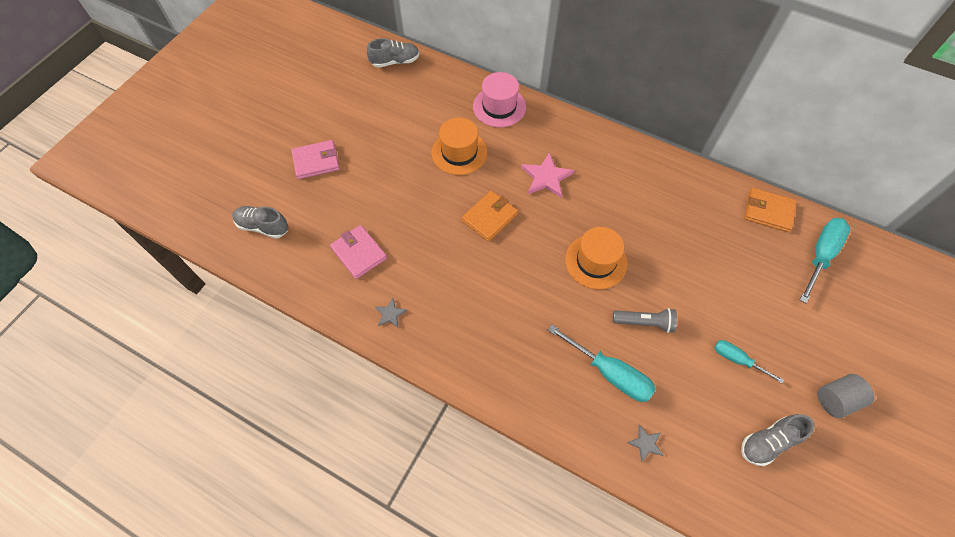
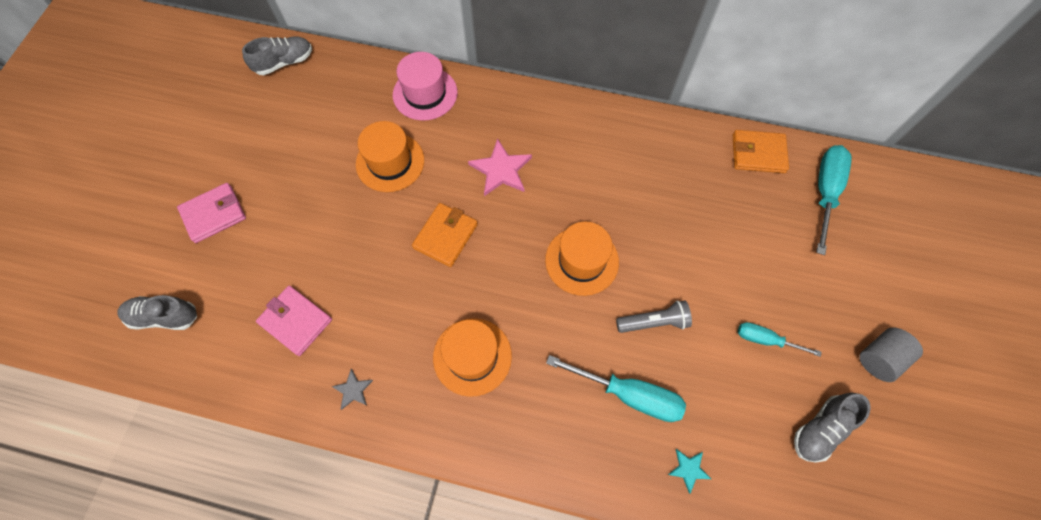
camera: 15 degrees left, 5 degrees up
(489, 312) = (472, 356): none -> orange hat
(645, 443) = (688, 469): grey star -> turquoise star

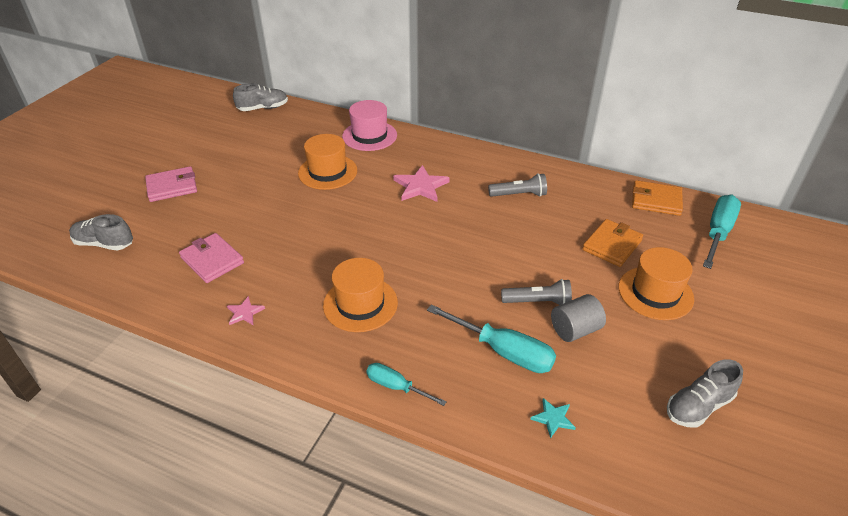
camera: 10 degrees right, 25 degrees down
(353, 390) = (244, 313): grey star -> pink star
(445, 236) = (360, 222): orange wallet -> orange wallet (612, 245)
(582, 261) = (478, 252): orange hat -> orange hat (655, 293)
(612, 166) = (519, 195): none -> grey flashlight
(765, 340) = (647, 329): turquoise screwdriver -> turquoise screwdriver (396, 387)
(879, 358) = (766, 358): grey cylinder -> grey cylinder (575, 330)

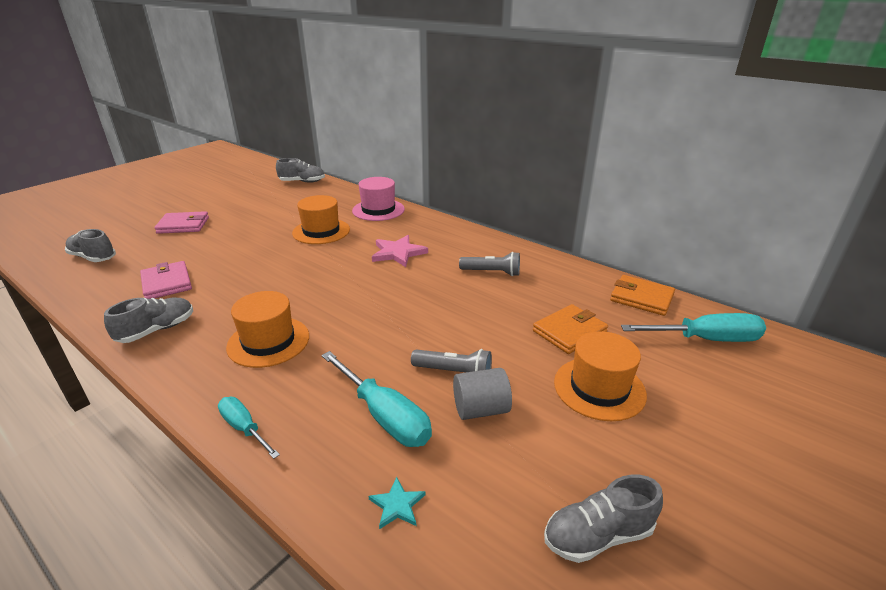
camera: 15 degrees right, 10 degrees down
(244, 313) = (157, 330): pink star -> grey shoe
(718, 233) = (705, 339): turquoise screwdriver -> turquoise screwdriver turned 45 degrees clockwise

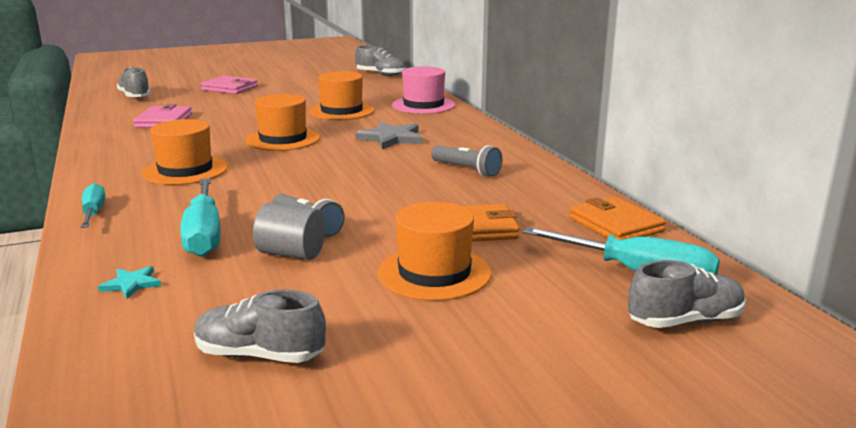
camera: 30 degrees right, 10 degrees down
(157, 330) = (117, 146): grey shoe -> grey shoe (685, 321)
(311, 277) = (283, 139): none -> orange hat
(398, 253) = (391, 138): pink star -> grey star

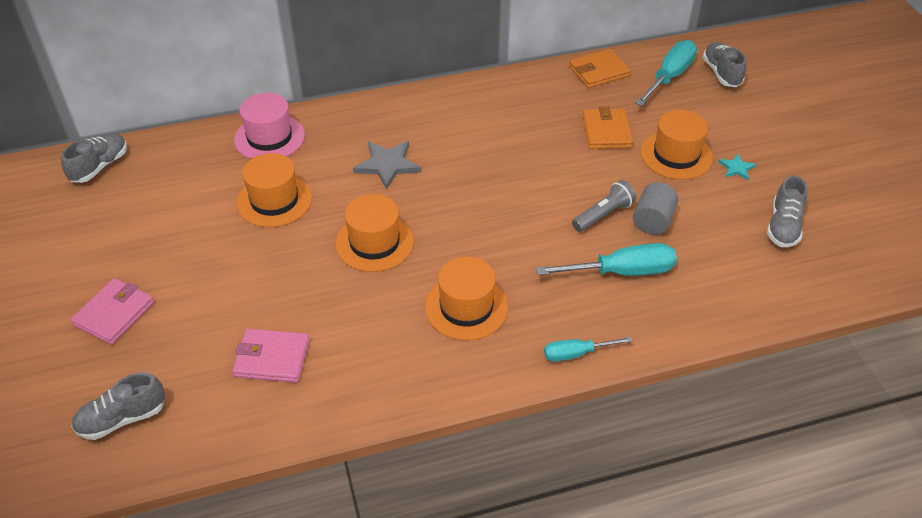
camera: 85 degrees left, 25 degrees up
(131, 284) = (707, 298): turquoise star -> turquoise star (736, 168)
(467, 170) = (485, 125): grey flashlight -> none

